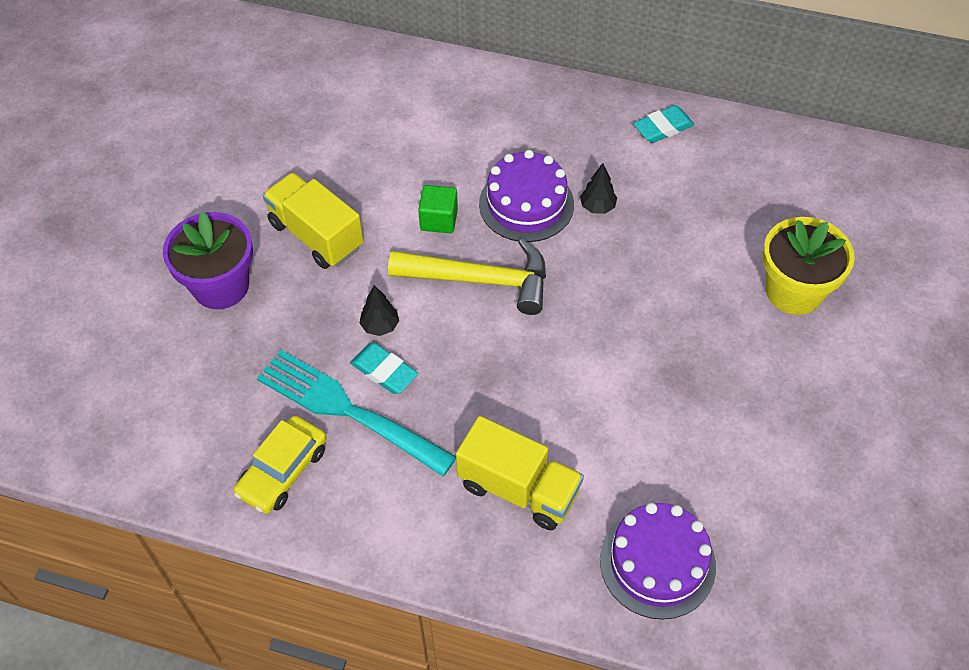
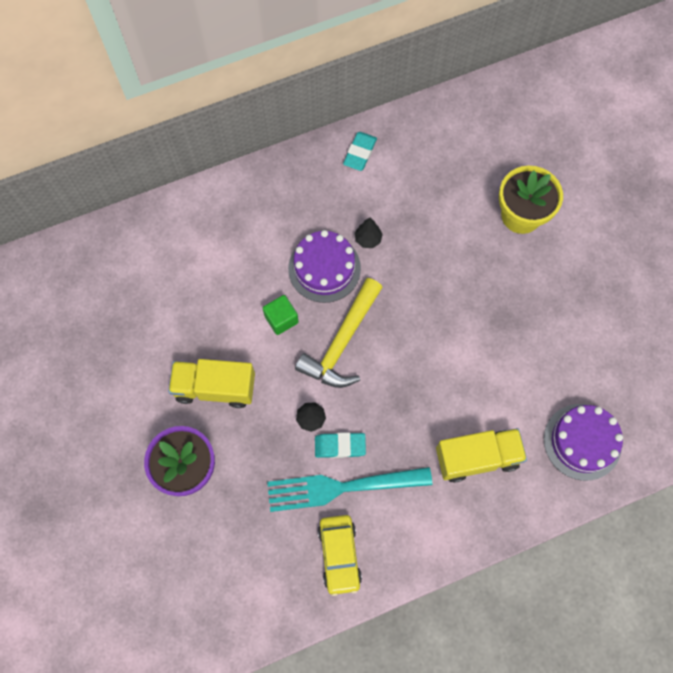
camera: 40 degrees left, 15 degrees up
(480, 280) = (342, 342): yellow hammer -> yellow hammer turned 150 degrees clockwise

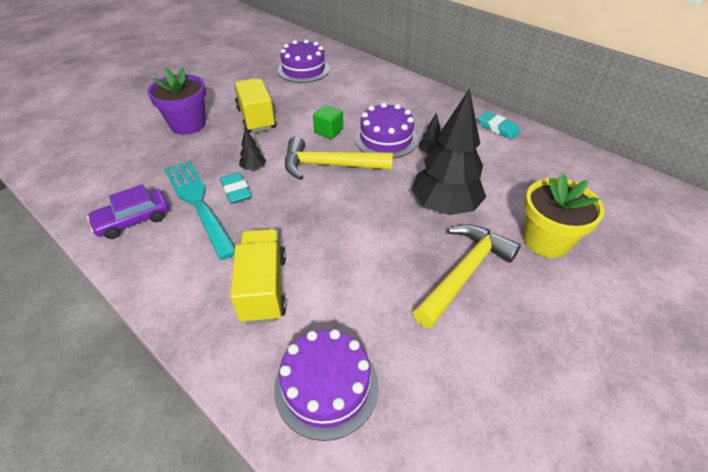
camera: 65 degrees right, 25 degrees down
(127, 294) = (303, 69): none -> purple cake
(339, 555) = (133, 220): yellow car -> purple car
(360, 153) = (498, 128): turquoise eraser -> turquoise eraser turned 45 degrees clockwise
(448, 269) = (444, 206): none -> black tree
(477, 457) = (263, 288): yellow truck -> yellow truck turned 150 degrees counterclockwise
(526, 297) = (464, 273): none -> yellow hammer

